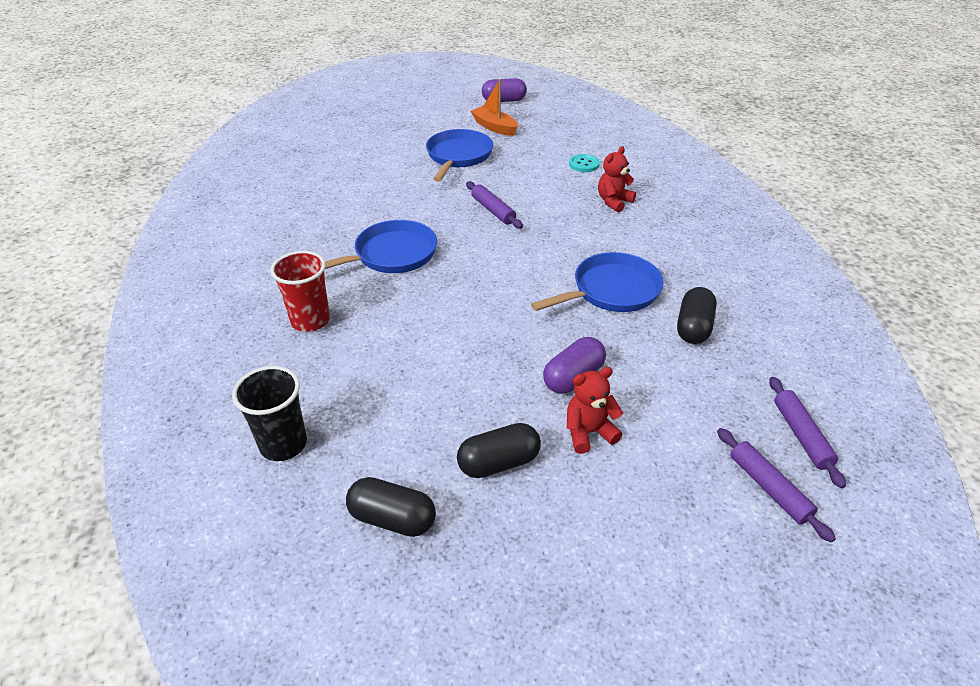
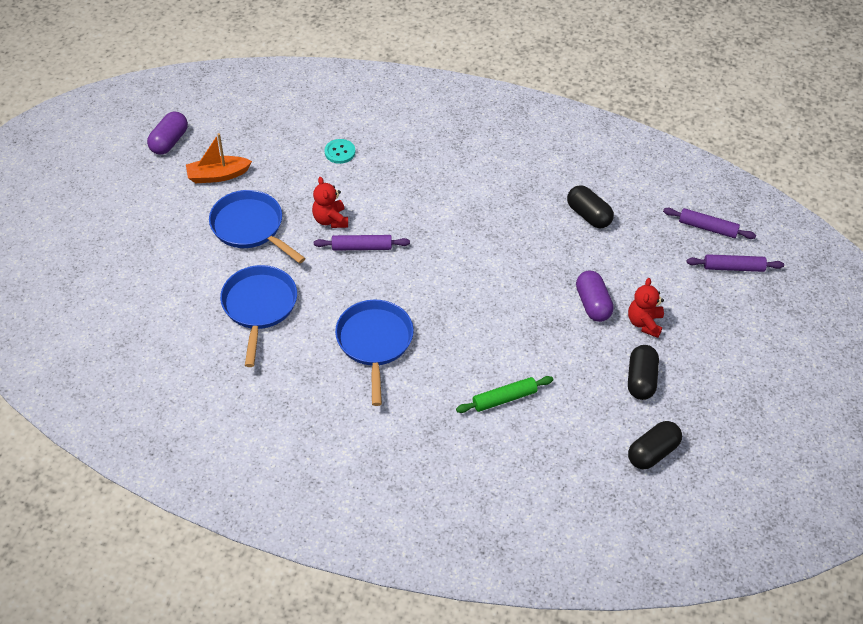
camera: 60 degrees left, 10 degrees up
(283, 444) = (553, 489): black cup -> none
(310, 321) = (425, 428): red cup -> none
(385, 359) = (504, 398): none -> green rolling pin
(611, 291) = (520, 234): blue pan -> blue pan (259, 307)
(613, 202) = (412, 167): red teddy bear -> red teddy bear (330, 220)

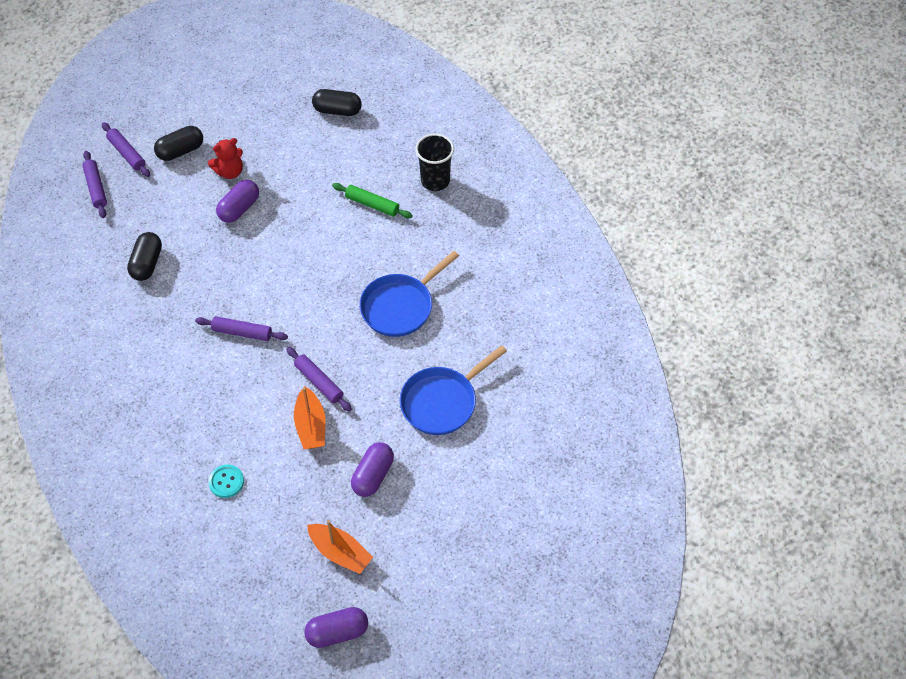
camera: 130 degrees left, 5 degrees up
(250, 227) = (373, 475): blue pan -> purple capsule
(330, 220) = (311, 426): red teddy bear -> orange boat
(458, 231) = (242, 332): none -> purple rolling pin
(484, 467) = (435, 181): none -> black cup
(641, 380) = (283, 146): black capsule -> black capsule (180, 151)

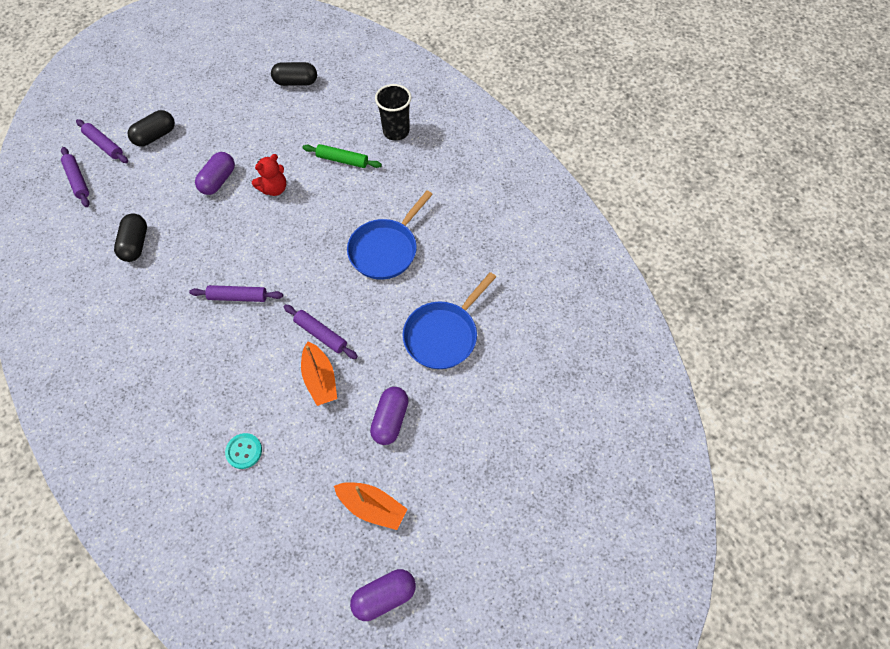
camera: 10 degrees left, 5 degrees up
(230, 172) = (204, 148): red teddy bear -> red teddy bear (274, 189)

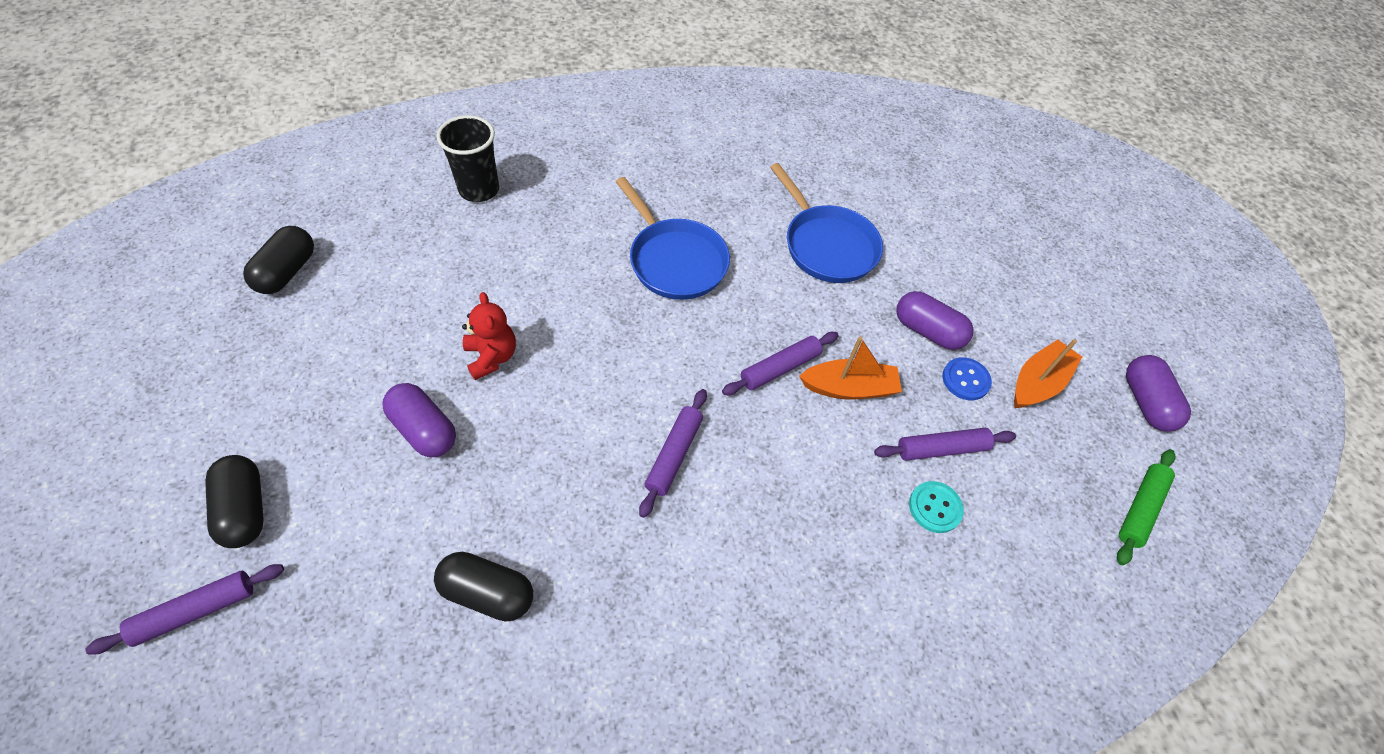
camera: 75 degrees left, 5 degrees down
(78, 180) = (256, 682): purple rolling pin -> purple rolling pin (941, 449)
(342, 160) = (491, 261): green rolling pin -> green rolling pin (1140, 509)
(355, 454) = (965, 380): none -> blue button

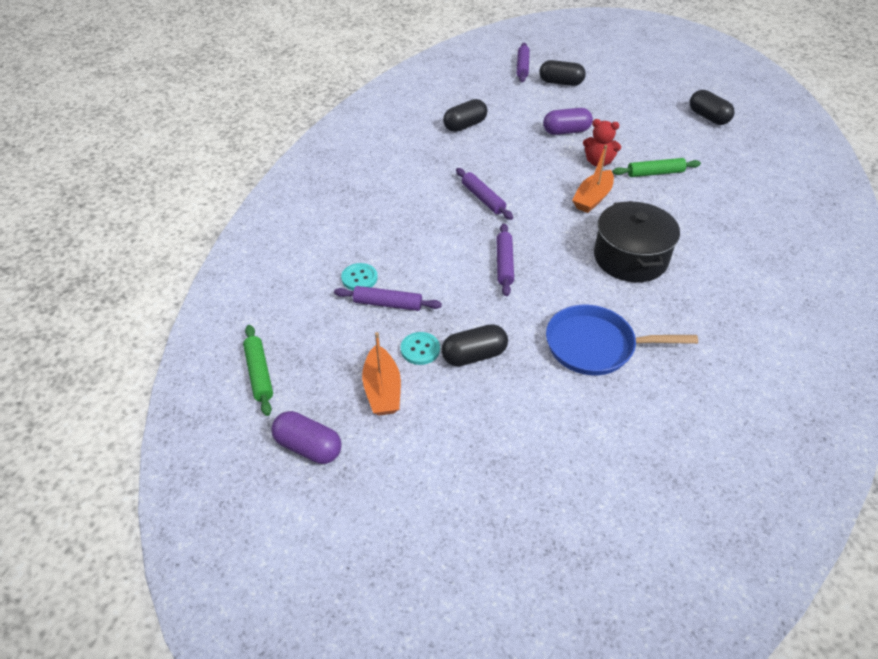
camera: 130 degrees right, 10 degrees down
(479, 190) = (751, 197): black cup -> none
(481, 288) = (655, 173): none -> green rolling pin
(674, 260) = (630, 258): blue pan -> black pot
(849, 388) = (464, 287): orange boat -> orange boat (592, 198)
(928, 331) = (474, 355): purple capsule -> black capsule
(941, 449) = (387, 304): purple rolling pin -> purple rolling pin turned 75 degrees clockwise
(965, 380) = (420, 349): blue button -> turquoise button

